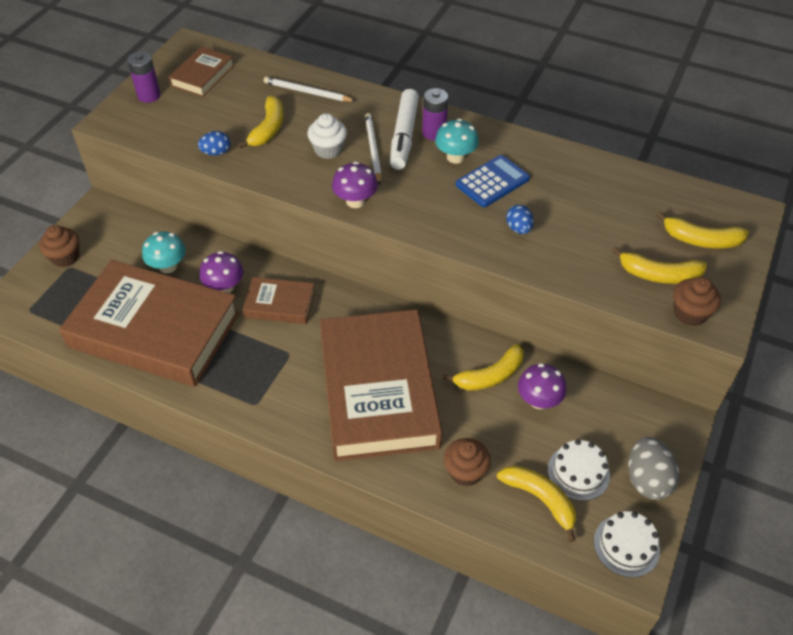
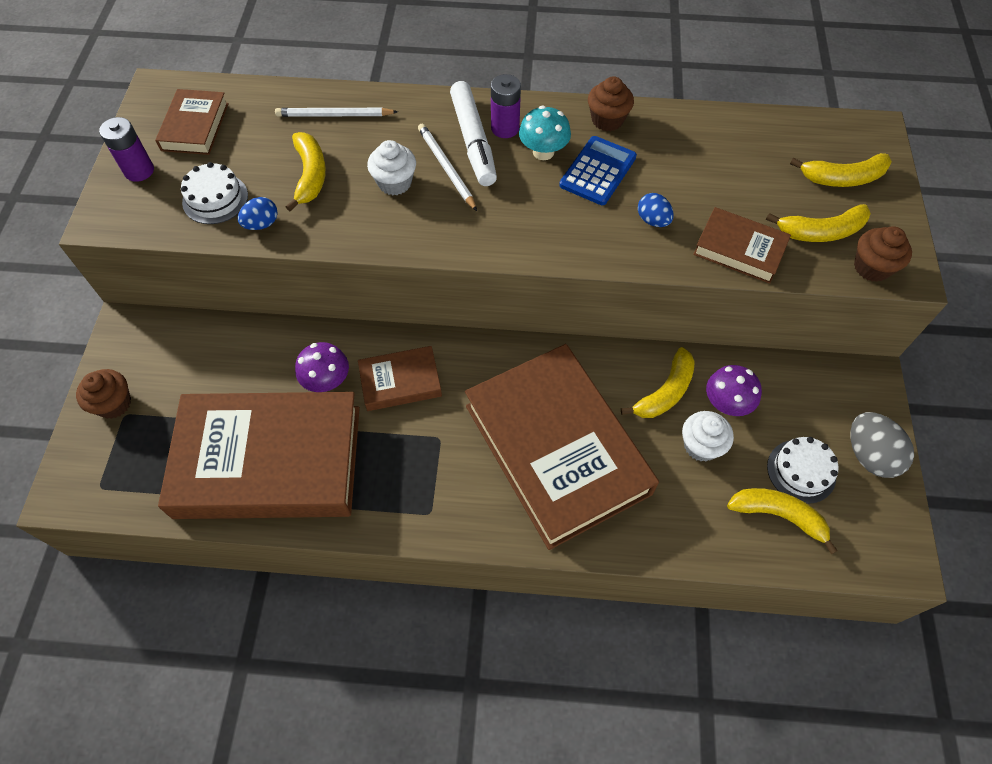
camera: 20 degrees left, 10 degrees up
(168, 266) = (247, 376): turquoise mushroom -> none
(355, 201) = (457, 239): purple mushroom -> none
(465, 472) = (690, 512): brown cupcake -> brown cupcake (607, 120)
(500, 425) = (701, 445): none -> white cupcake
(580, 269) = (739, 249): none -> brown book
(626, 545) = (882, 535): white cake -> white cake (215, 199)

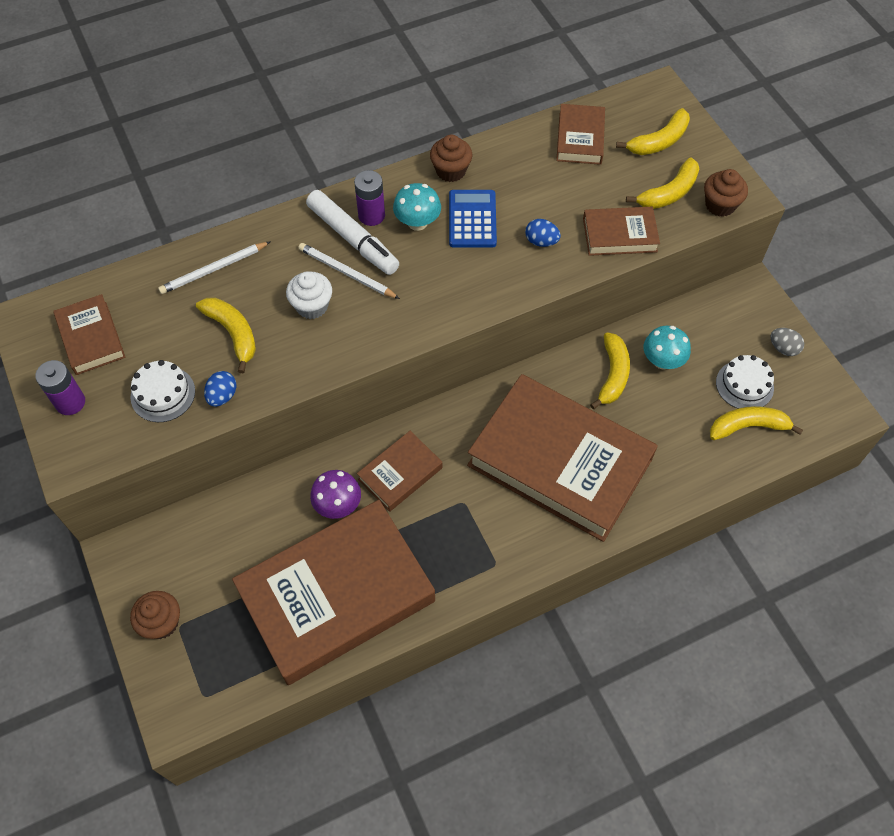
camera: 30 degrees left, 0 degrees up
(701, 445) = (664, 403): white cupcake -> none
(726, 403) = (662, 361): purple mushroom -> turquoise mushroom
(758, 142) = (580, 138): none -> brown book
(869, 455) = (783, 348): grey egg -> grey egg, size x0.60

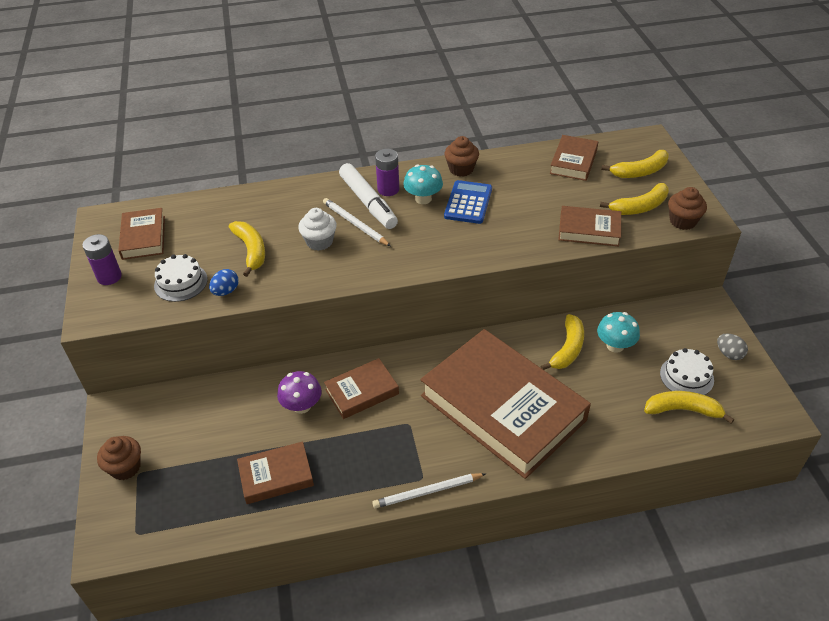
camera: 15 degrees right, 15 degrees down
(214, 270) = (253, 207): white pencil -> white pencil (427, 492)
(336, 595) = (276, 476): brown book -> brown book, size x0.46
(541, 241) = (521, 225): blue egg -> none

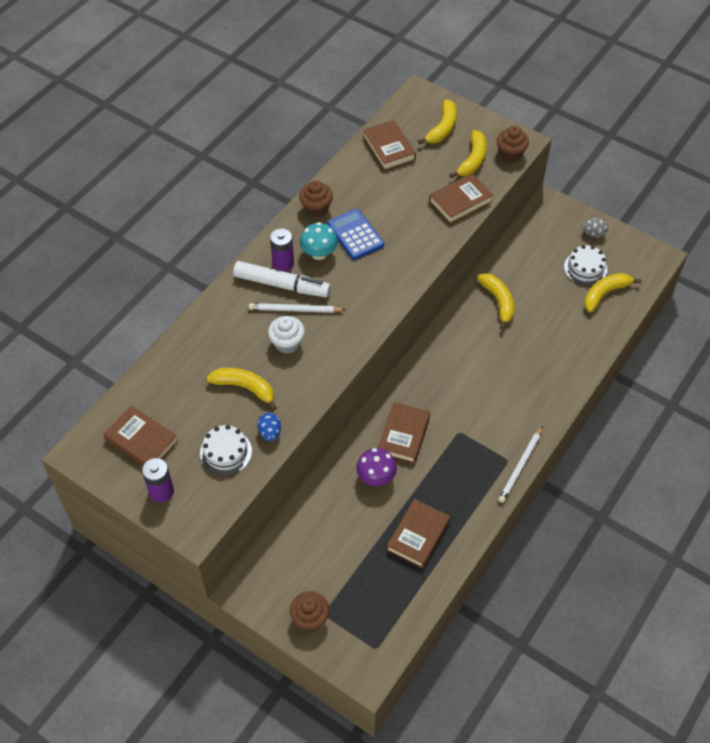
camera: 45 degrees left, 10 degrees up
(503, 407) = (503, 374): brown book -> none
(615, 345) = (524, 277): turquoise mushroom -> none

